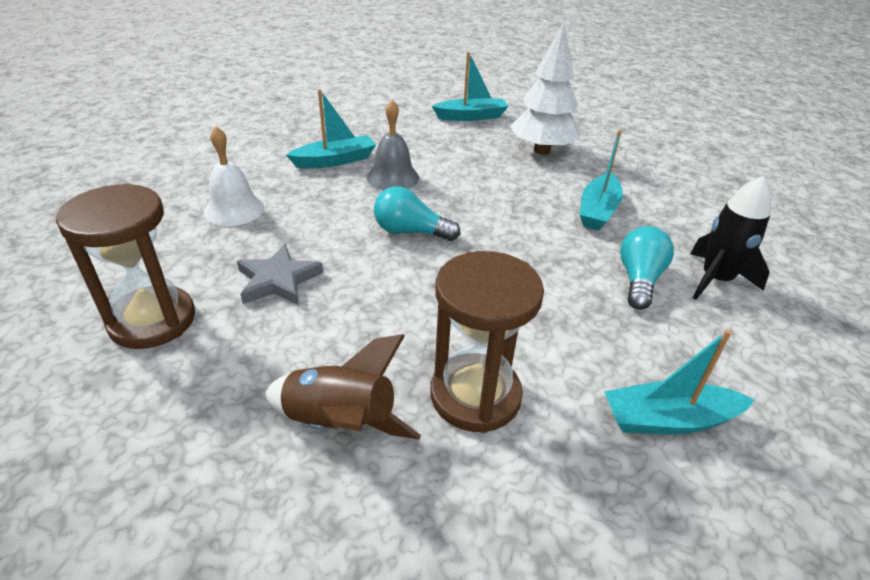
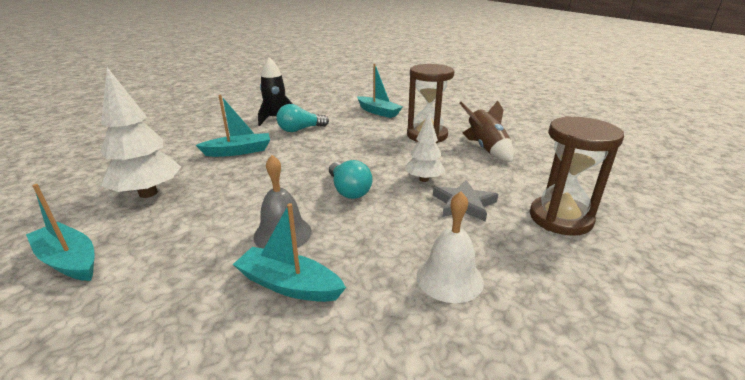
camera: 130 degrees left, 10 degrees down
(358, 289) = (424, 179): none -> white tree

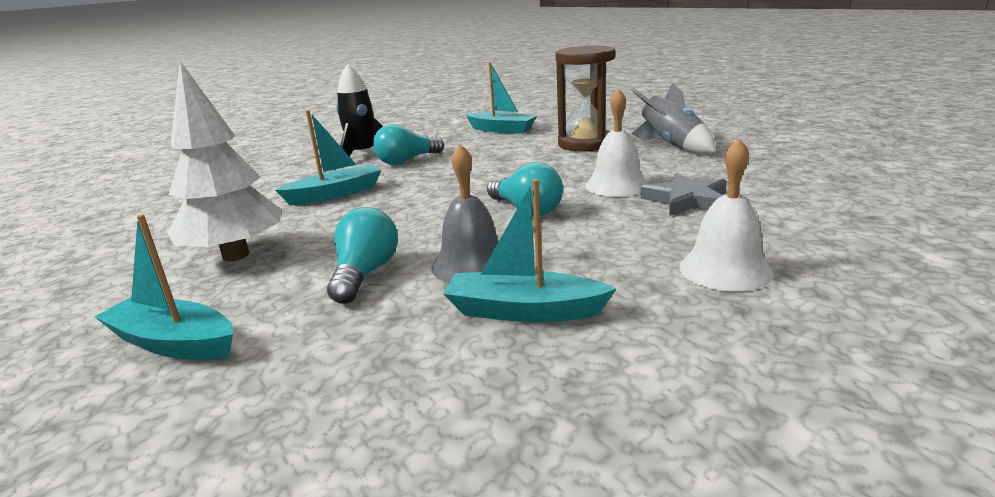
camera: 10 degrees left, 5 degrees down
(212, 227) = (365, 274): none -> turquoise light bulb
(424, 179) = (617, 185): white tree -> white bell
(486, 149) = (672, 146): brown rocket -> grey rocket
(560, 218) = (812, 195): brown hourglass -> none

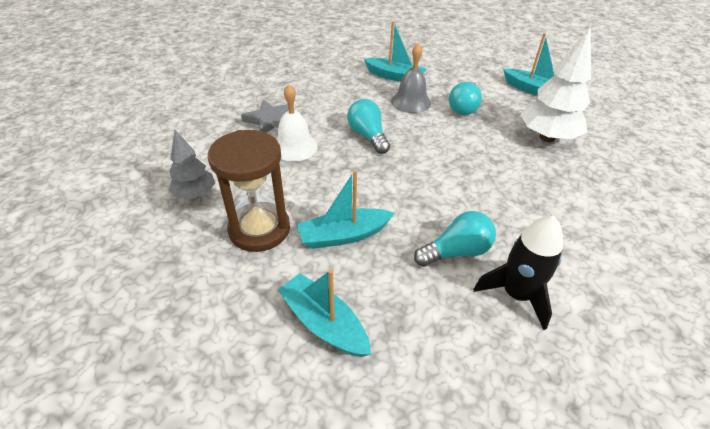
camera: 170 degrees left, 20 degrees up
(336, 194) = (512, 197): turquoise boat -> turquoise boat (343, 235)
(672, 146) = (195, 194): grey rocket -> grey tree
(725, 269) = (306, 77): white bell -> none

